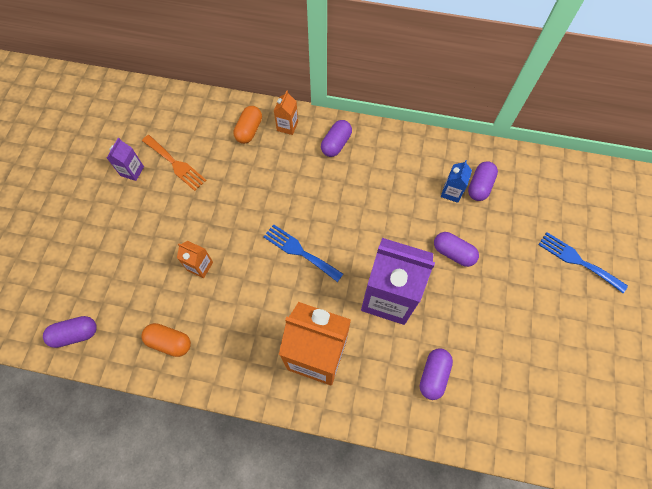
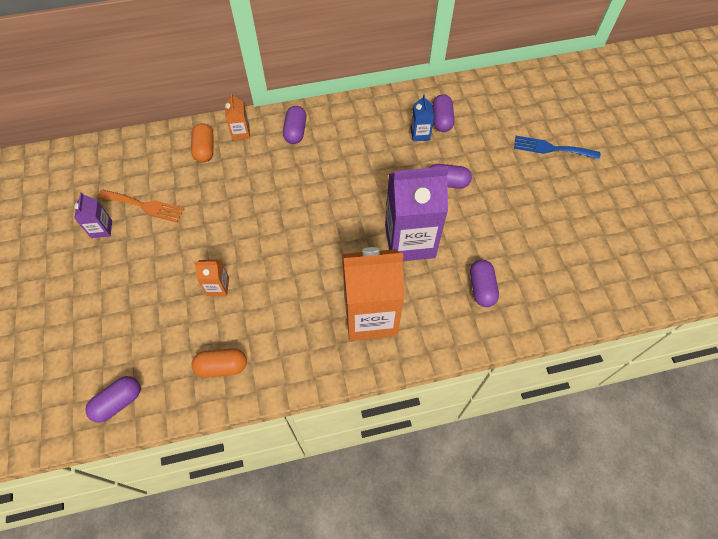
camera: 25 degrees left, 5 degrees down
(299, 251) = (308, 235): blue fork -> none

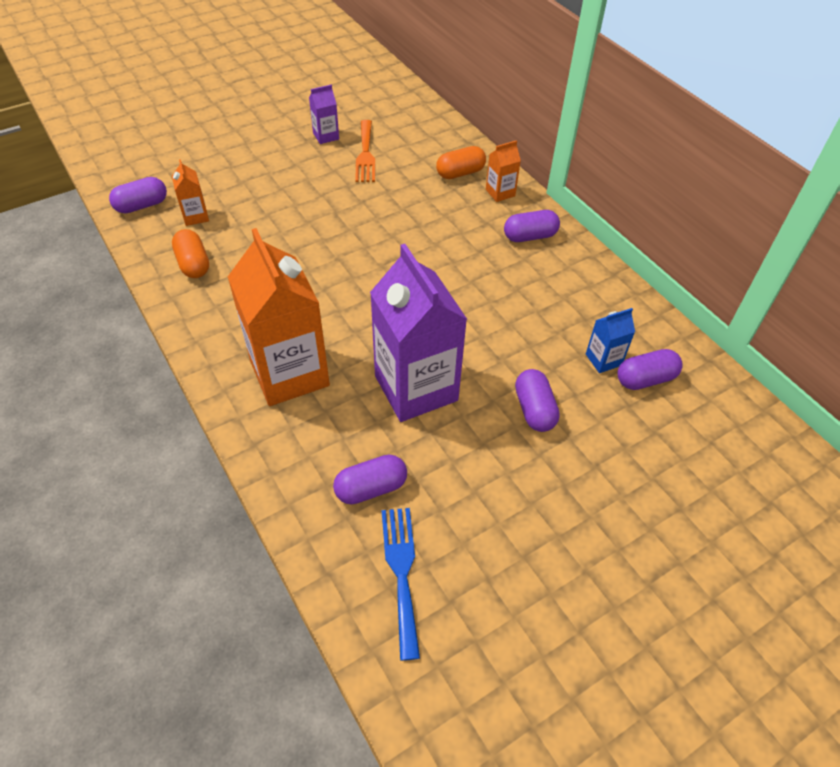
camera: 70 degrees right, 10 degrees down
(118, 402) = (142, 205): purple capsule -> purple capsule turned 60 degrees counterclockwise
(218, 287) = (287, 234): orange carton -> orange carton (195, 216)
(551, 148) = (683, 541): blue fork -> blue fork (401, 572)

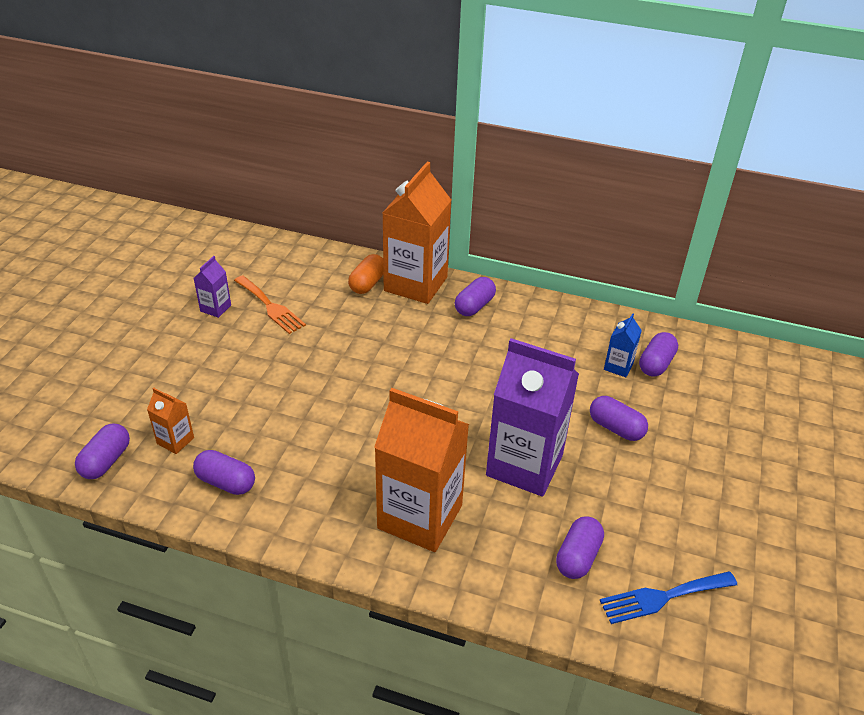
camera: 40 degrees left, 10 degrees down
(193, 264) = (226, 482): orange capsule -> purple capsule
(401, 572) = (662, 597): blue fork -> blue fork turned 60 degrees counterclockwise
(500, 193) = (415, 284): orange carton -> orange carton, size x2.28

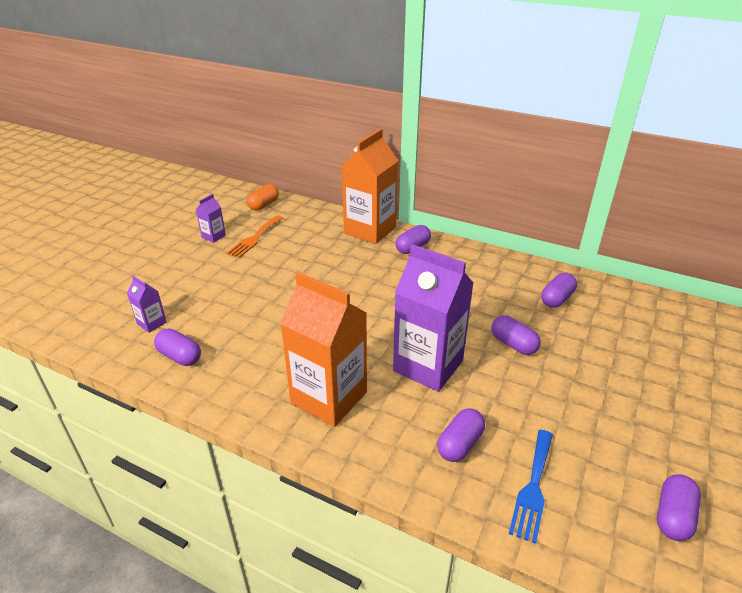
camera: 10 degrees right, 5 degrees down
(106, 461) = (94, 333): purple capsule -> purple capsule (673, 516)
(175, 441) = (152, 323): orange carton -> purple carton
(270, 306) = (254, 238): orange fork -> orange fork turned 60 degrees clockwise
(367, 283) = (333, 228): orange capsule -> orange capsule (263, 205)
(618, 366) = (523, 298): blue carton -> none
(662, 597) = (533, 487): blue fork -> blue fork turned 60 degrees counterclockwise

